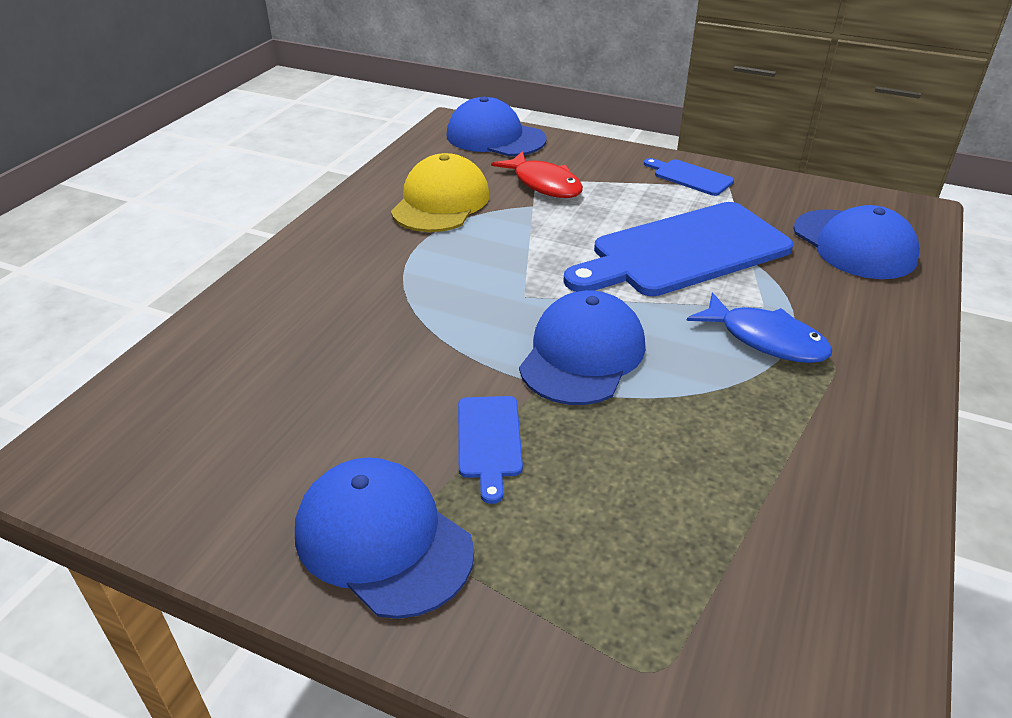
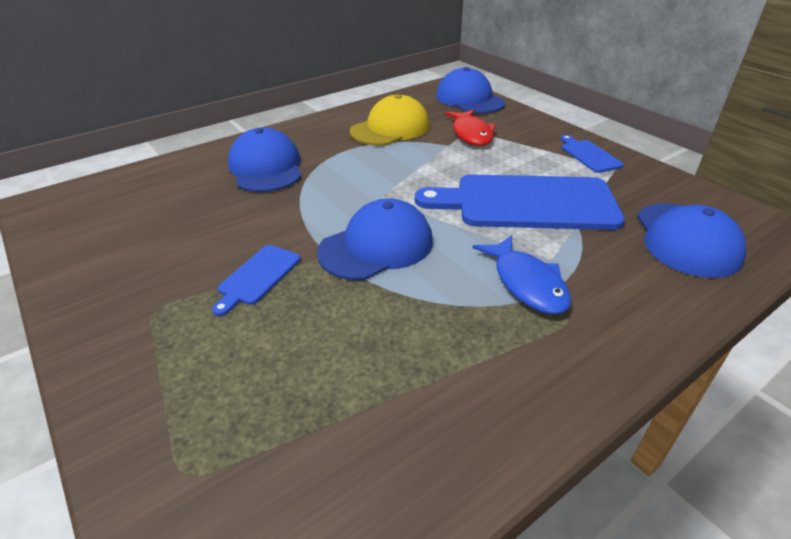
camera: 30 degrees right, 0 degrees up
(383, 540) = (134, 309): blue cap -> blue cap (266, 167)

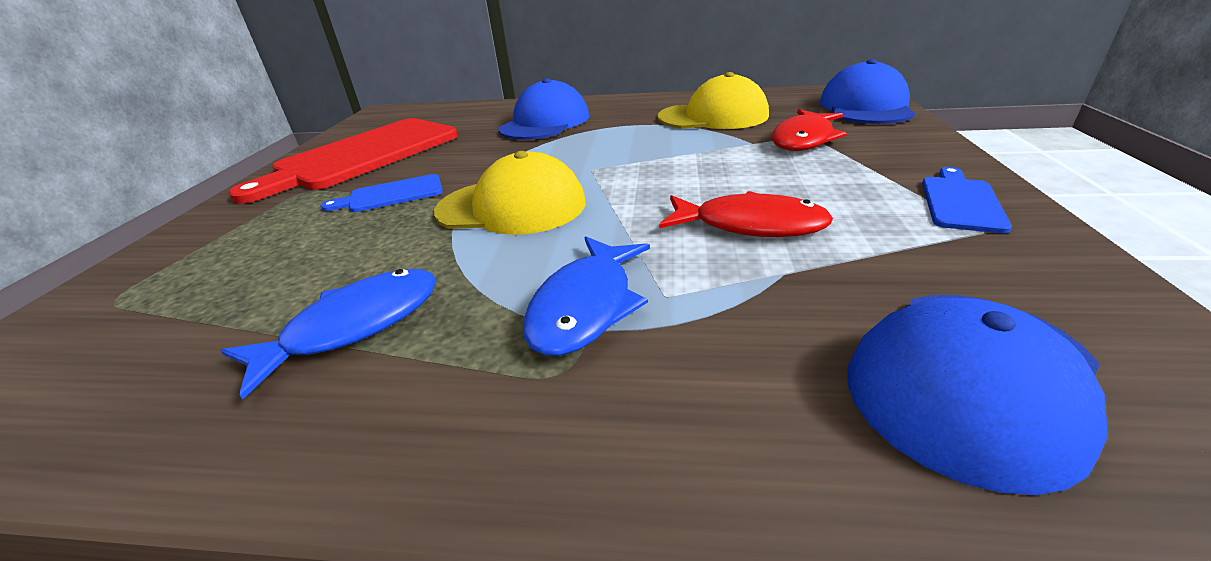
camera: 45 degrees right, 5 degrees down
(139, 256) = (362, 156): none -> red cutting board
(376, 246) = (512, 207): blue cap -> yellow cap
(430, 364) = (354, 326): none -> blue fish
(527, 203) = (750, 225): blue cutting board -> red fish

